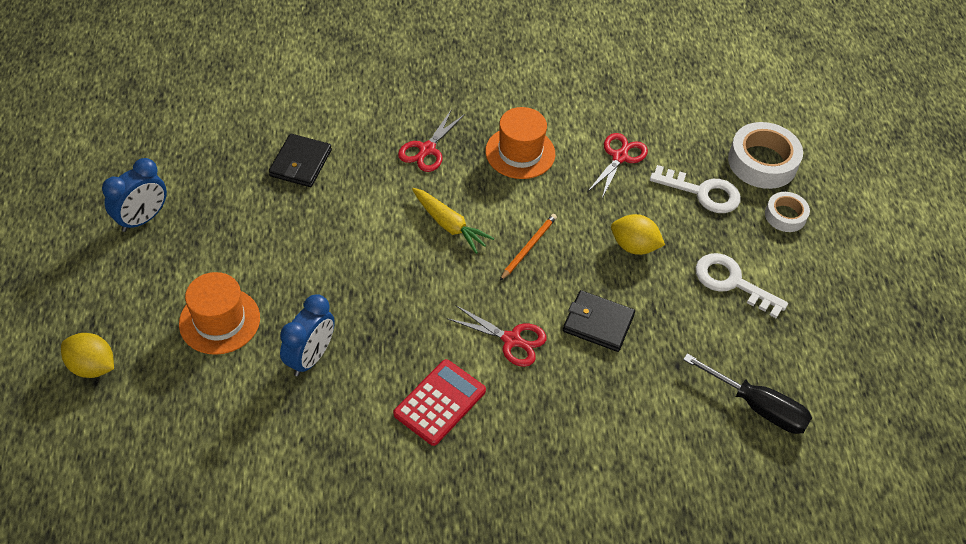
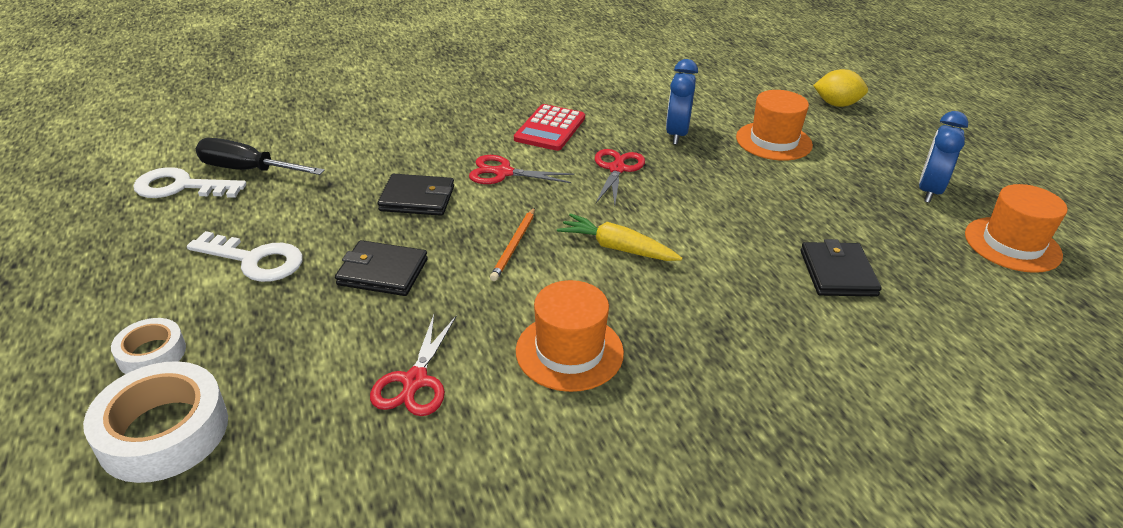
camera: 165 degrees right, 15 degrees down
(144, 153) = (1012, 244): none -> orange hat
(427, 149) = (699, 325): red scissors -> red scissors (617, 169)
(634, 246) = (382, 272): yellow lemon -> black wallet
(703, 192) = (280, 358): white key -> white key (180, 187)

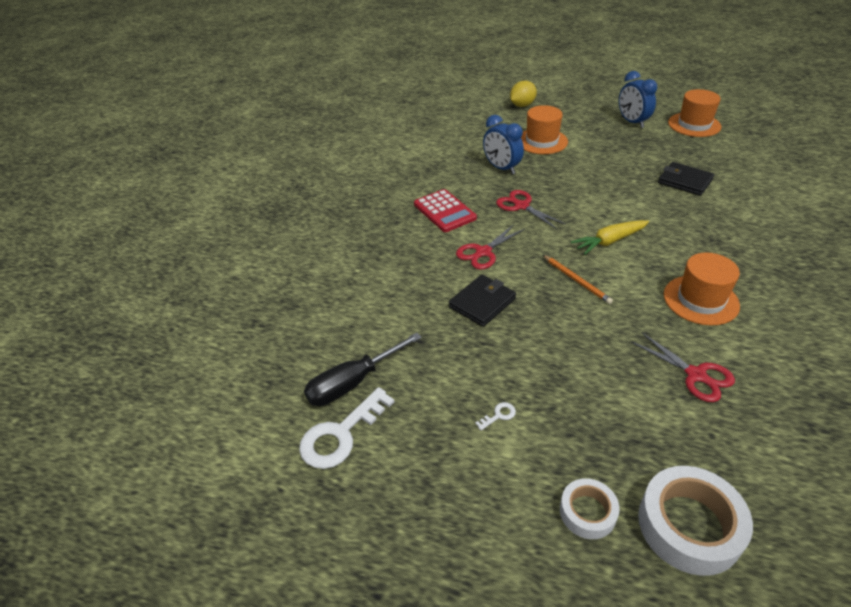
camera: 50 degrees left, 5 degrees up
(255, 260) = (499, 415): white key -> white key, size x0.41
(382, 272) = (564, 350): black wallet -> none

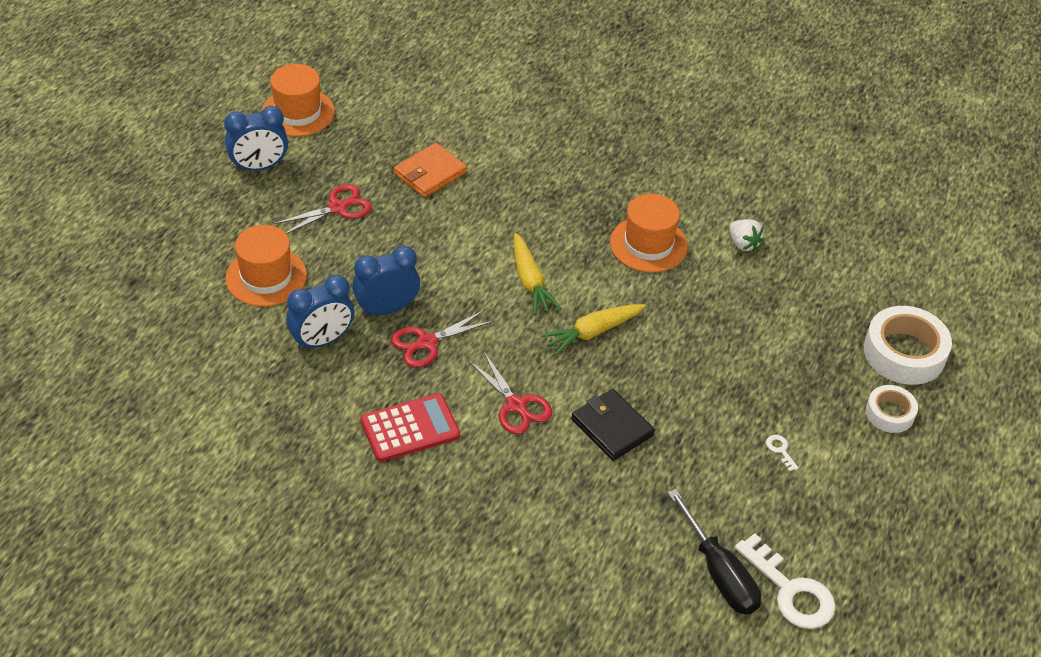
camera: 85 degrees left, 5 degrees up
(522, 105) = (138, 269): yellow lemon -> none
(542, 186) = (387, 309): none -> blue clock
(576, 280) = (593, 332): orange pencil -> yellow carrot
(685, 181) = (430, 173): black wallet -> orange wallet
(695, 375) = (749, 288): red scissors -> red scissors (337, 208)
(754, 365) = (743, 244): none -> white strawberry

